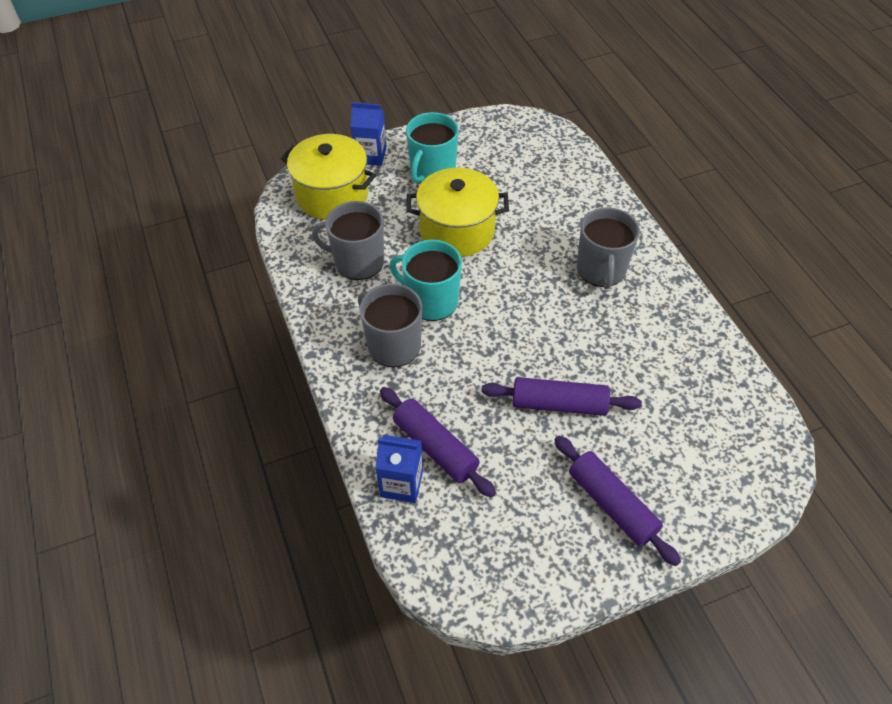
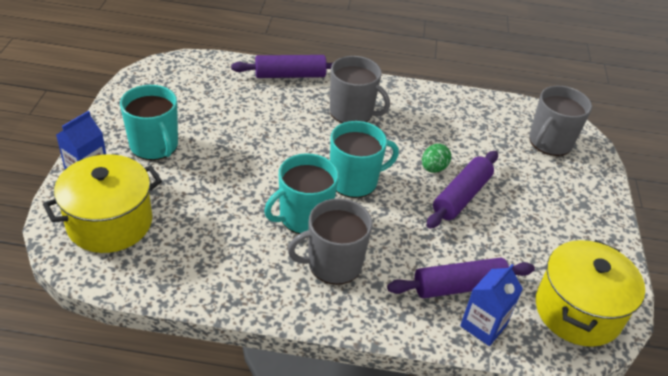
camera: 65 degrees left, 10 degrees down
(358, 261) = (215, 243): grey mug -> grey mug (549, 142)
(457, 230) = (239, 164): yellow pot -> yellow pot (577, 311)
(506, 314) = (354, 181): none -> turquoise mug
(579, 365) = (433, 168): none -> green egg
(611, 504) = (562, 214): purple rolling pin -> purple rolling pin (290, 75)

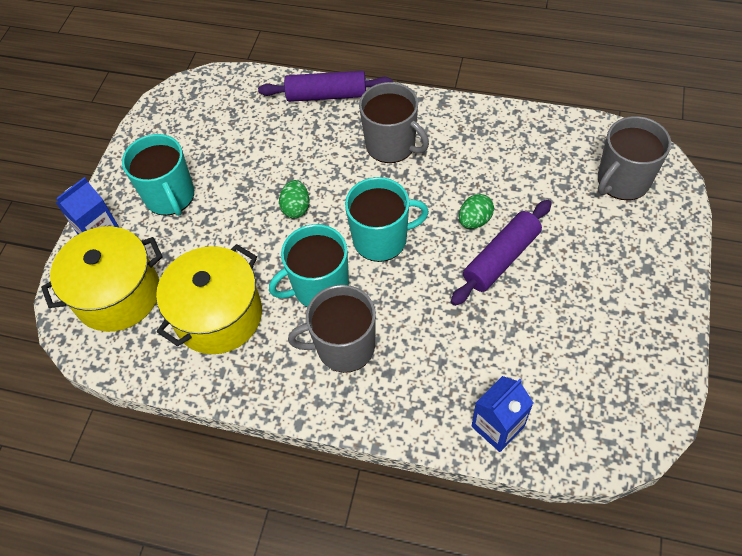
camera: 15 degrees right, 15 degrees up
(274, 157) = (296, 208): none -> green egg
(459, 286) = (478, 377): purple rolling pin -> none
(577, 311) = (610, 410): yellow pot -> yellow pot (219, 315)

